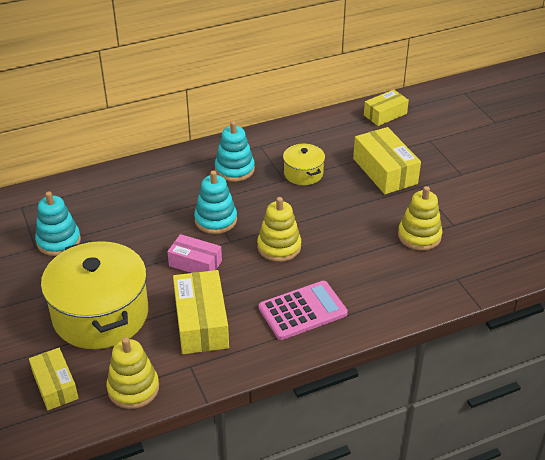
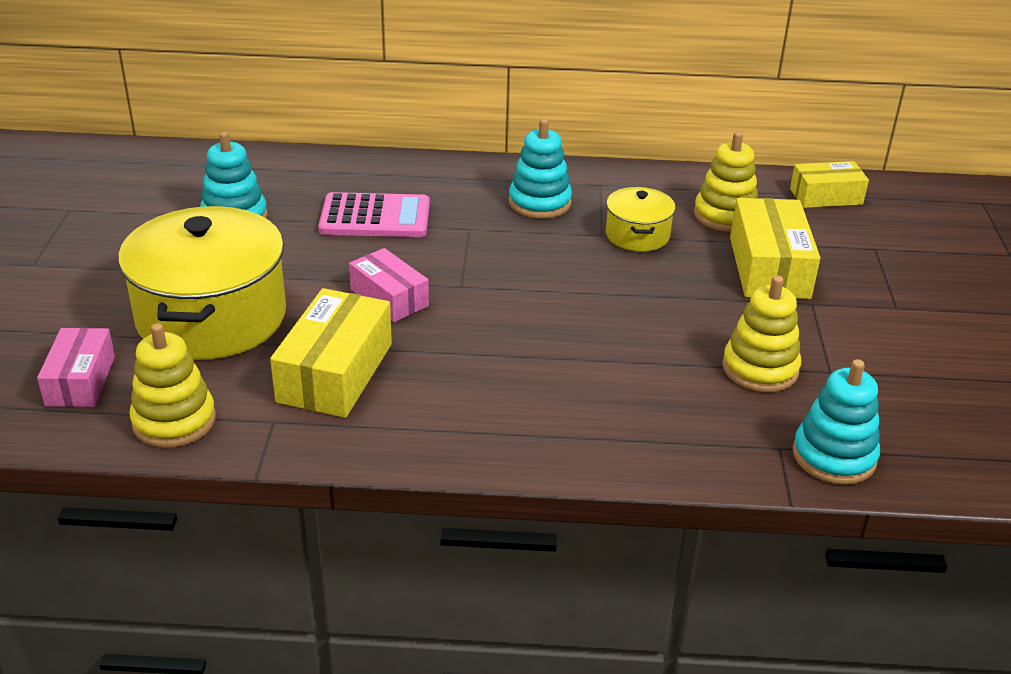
camera: 25 degrees right, 5 degrees down
(55, 386) = (80, 380): yellow box -> pink box
(216, 220) = (462, 255): turquoise stacking toy -> turquoise stacking toy (834, 456)
(279, 247) = (526, 315): yellow stacking toy -> yellow stacking toy (725, 215)
(302, 311) = (494, 407): pink calculator -> pink calculator (375, 217)

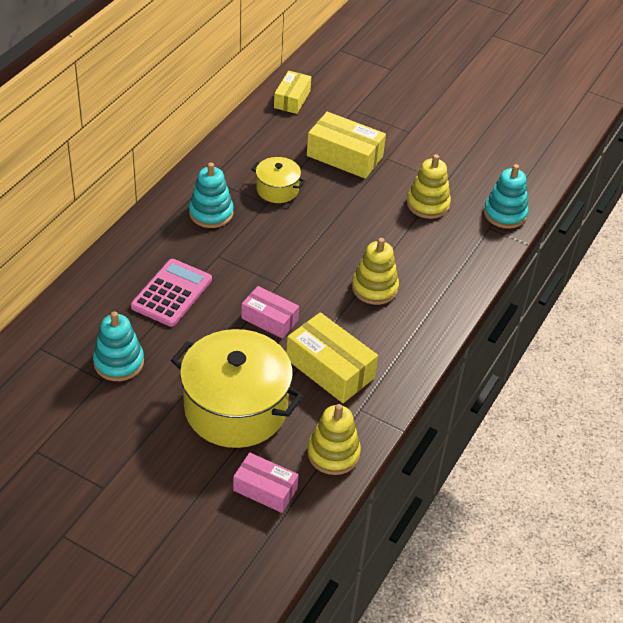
camera: 65 degrees left, 10 degrees up
(389, 298) = (269, 319): pink box -> pink box turned 45 degrees clockwise
(725, 215) = (282, 146): yellow stacking toy -> yellow stacking toy (374, 288)

